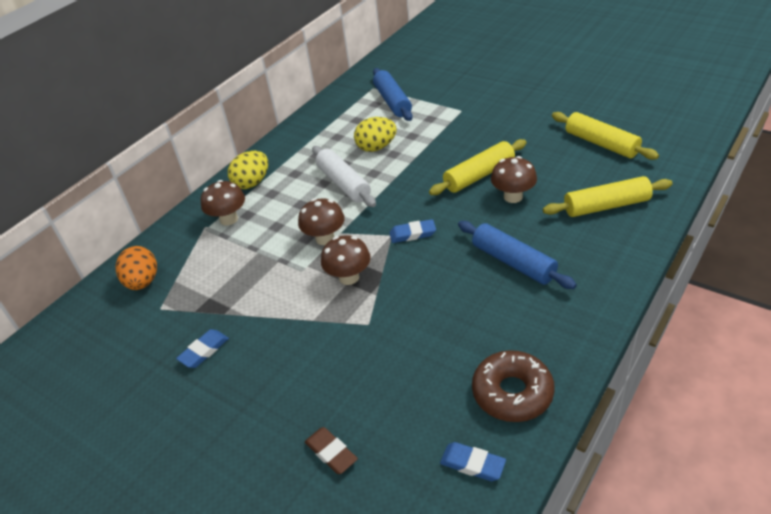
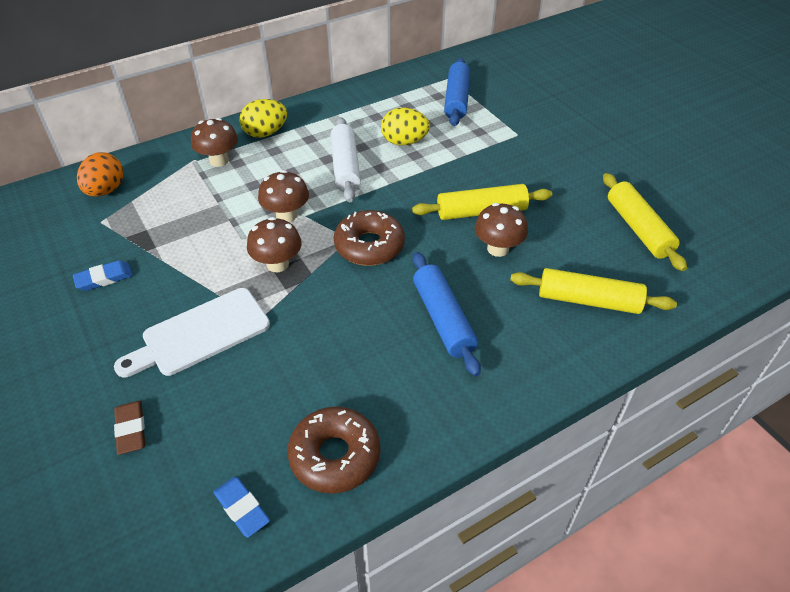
camera: 20 degrees right, 5 degrees up
(328, 356) = (200, 334): none -> white cutting board
(412, 234) = (369, 246): blue eraser -> brown donut

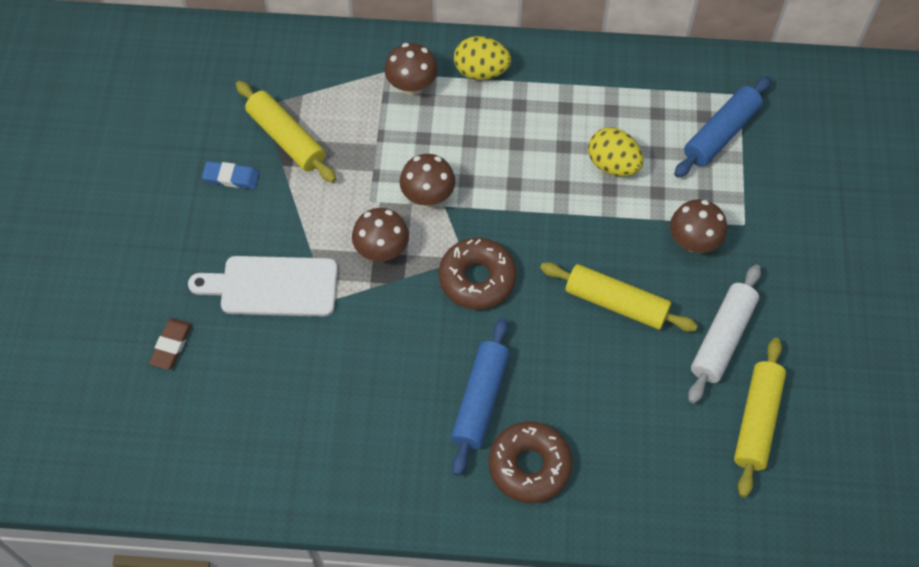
camera: 35 degrees right, 15 degrees up
(106, 190) = (288, 68): orange egg -> none
(242, 508) = (208, 464): blue eraser -> none
(335, 456) = (300, 467): brown donut -> brown donut (529, 466)
(345, 167) = (527, 165): white rolling pin -> white rolling pin (722, 338)
(498, 249) = (594, 356): brown mushroom -> brown mushroom (693, 241)
(588, 300) = (627, 466): yellow rolling pin -> yellow rolling pin (286, 138)

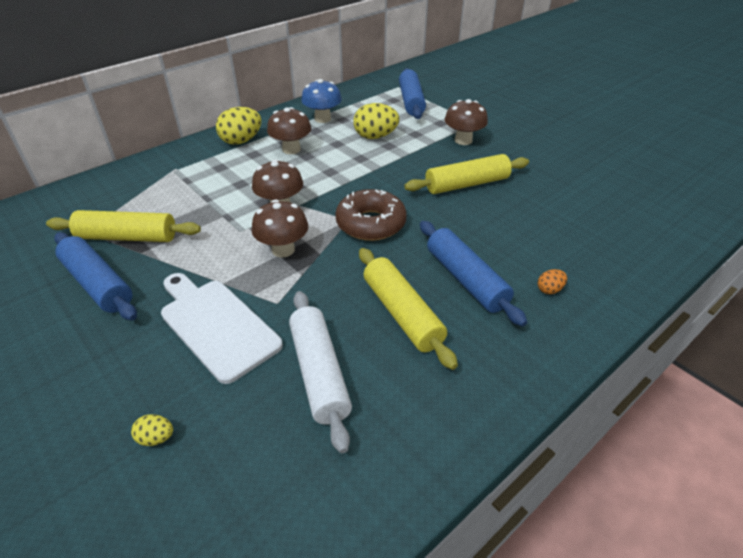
camera: 45 degrees left, 20 degrees down
(171, 345) = (156, 438): brown eraser -> yellow egg
(231, 177) = (98, 284): blue eraser -> blue rolling pin
(273, 286) = (217, 325): white cutting board -> white cutting board turned 90 degrees clockwise
(412, 85) = (200, 167): brown mushroom -> brown mushroom (291, 149)
(529, 466) = (549, 290): brown donut -> orange egg
(593, 93) = (322, 119): none -> blue mushroom
(722, 338) = (540, 165): white rolling pin -> white rolling pin (319, 373)
(756, 421) = (612, 183): yellow rolling pin -> yellow rolling pin (402, 314)

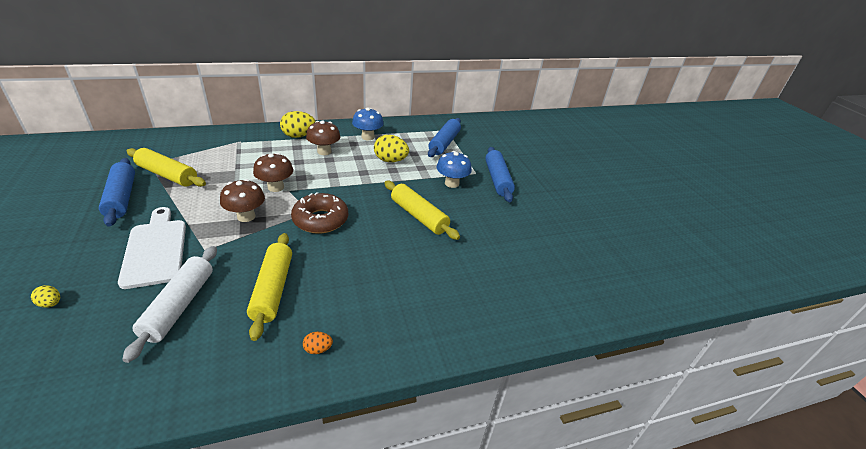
camera: 20 degrees right, 5 degrees down
(463, 140) = (452, 183): brown mushroom -> blue mushroom
(466, 279) = (341, 284): blue rolling pin -> blue rolling pin (497, 180)
(467, 184) = (418, 216): yellow rolling pin -> yellow rolling pin turned 45 degrees clockwise
(549, 290) = (394, 316): orange egg -> orange egg (318, 349)

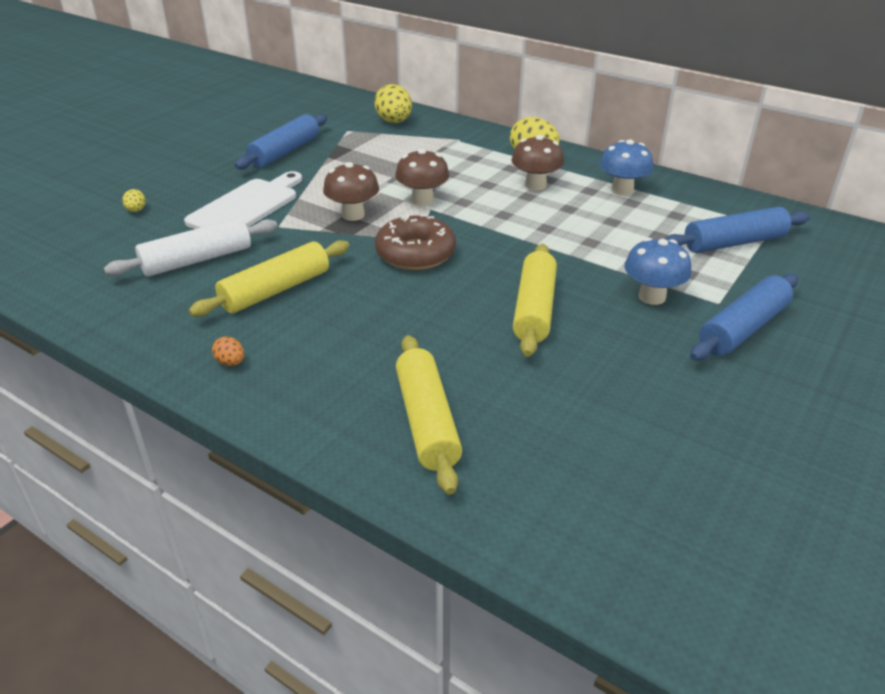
camera: 55 degrees right, 0 degrees up
(167, 175) = (346, 147): yellow rolling pin -> yellow rolling pin (426, 421)
(390, 160) = (607, 230): yellow egg -> yellow egg (394, 122)

